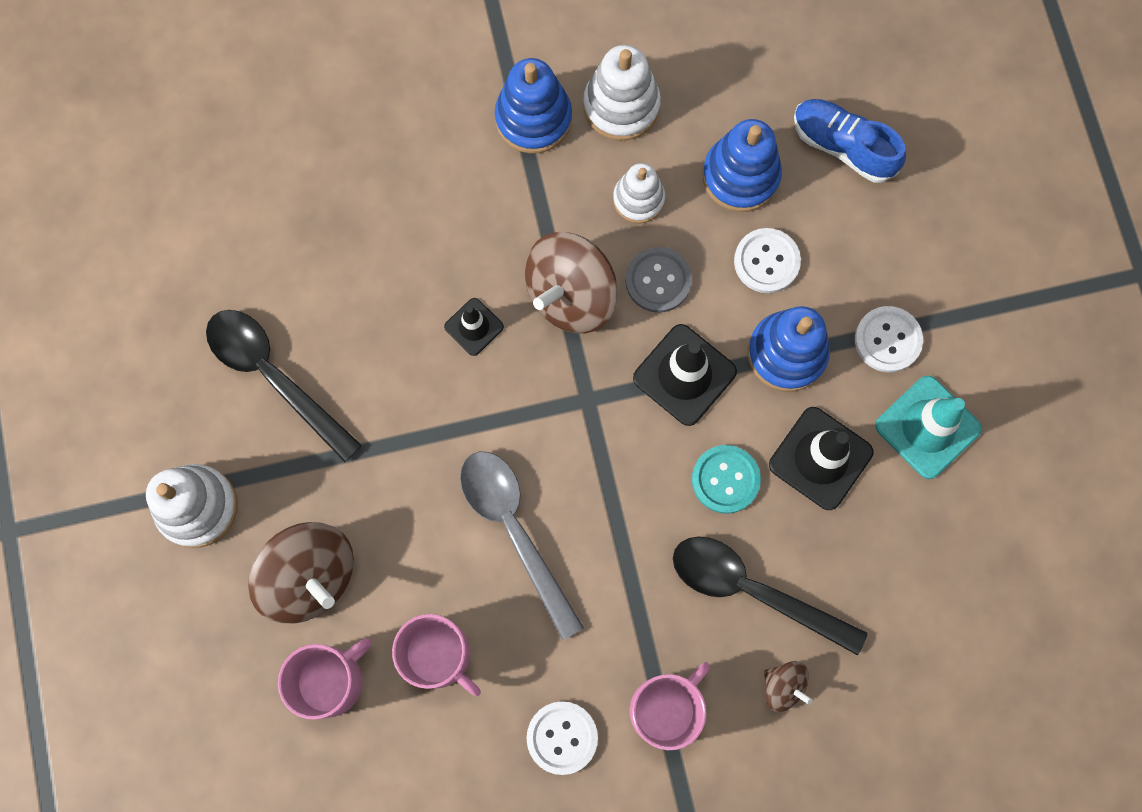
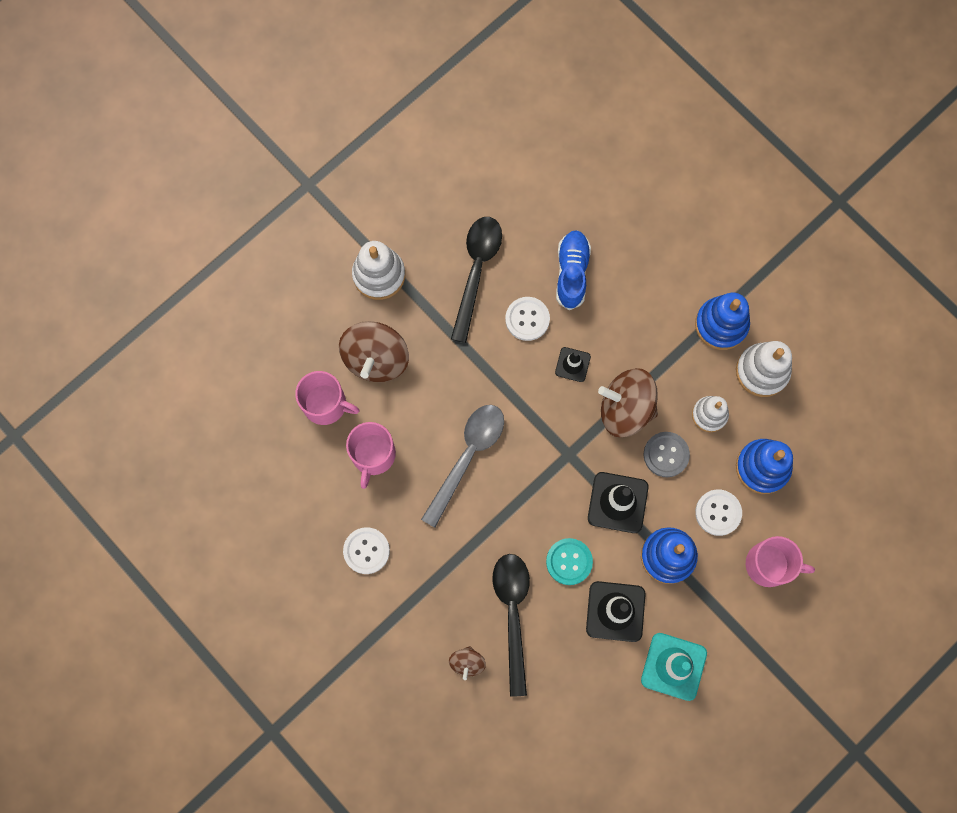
camera: 60 degrees right, 0 degrees up
(665, 709) = (415, 601): pink mug -> pink mug (769, 565)
(843, 146) = (821, 519): blue shoe -> blue shoe (571, 273)
(887, 340) = (714, 613): white button -> white button (527, 319)

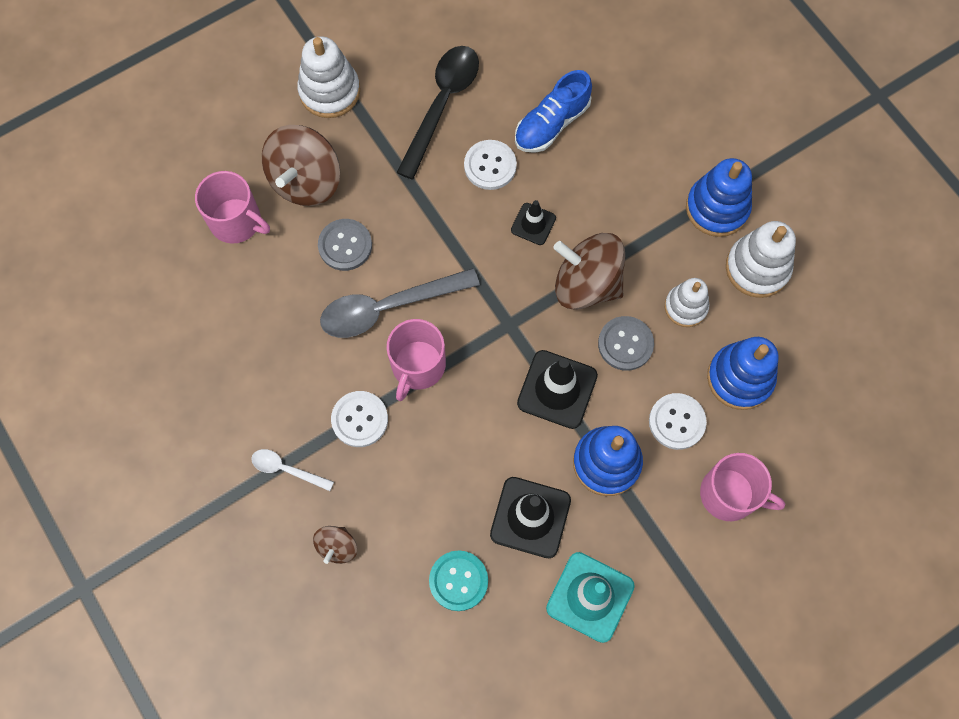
camera: 10 degrees right, 5 degrees down
(366, 551) = (246, 394): white button -> white button (360, 419)
(373, 455) = (278, 287): pink mug -> pink mug (417, 366)
(413, 607) = (286, 469): none -> white spoon
(421, 410) = (345, 245): none -> grey button
(467, 457) = (388, 307): grey spoon -> grey spoon turned 150 degrees counterclockwise
(513, 614) = (404, 498): black spoon -> none
(569, 561) = (485, 448): turquoise button -> turquoise button (458, 581)
(571, 273) = (551, 124): blue shoe -> blue shoe turned 150 degrees counterclockwise

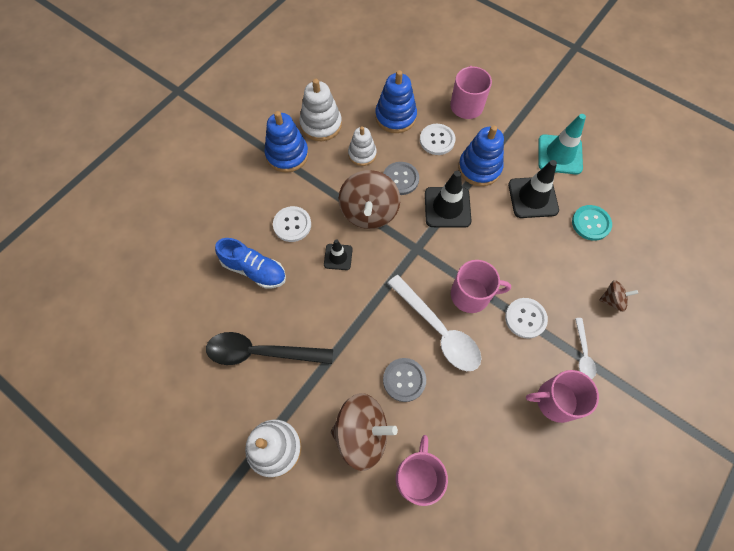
camera: 110 degrees left, 5 degrees down
(247, 406) = (555, 400): none -> pink mug
(388, 307) = (438, 330): grey spoon -> white spoon
(490, 166) = (302, 300): white button -> white button (292, 225)

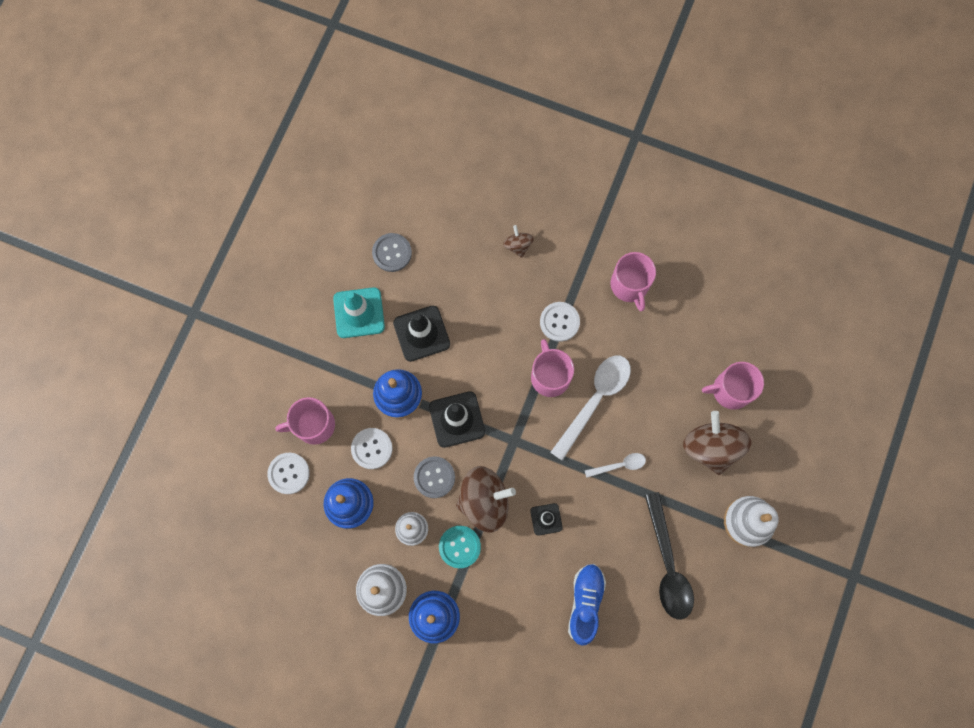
camera: 105 degrees left, 10 degrees up
(292, 225) = (522, 580): white button -> white button (289, 473)
(404, 380) = (652, 421): grey button -> grey button (392, 253)
(583, 353) = (578, 266): white spoon -> white spoon (619, 465)
(591, 223) = (438, 272): turquoise button -> turquoise button (459, 547)

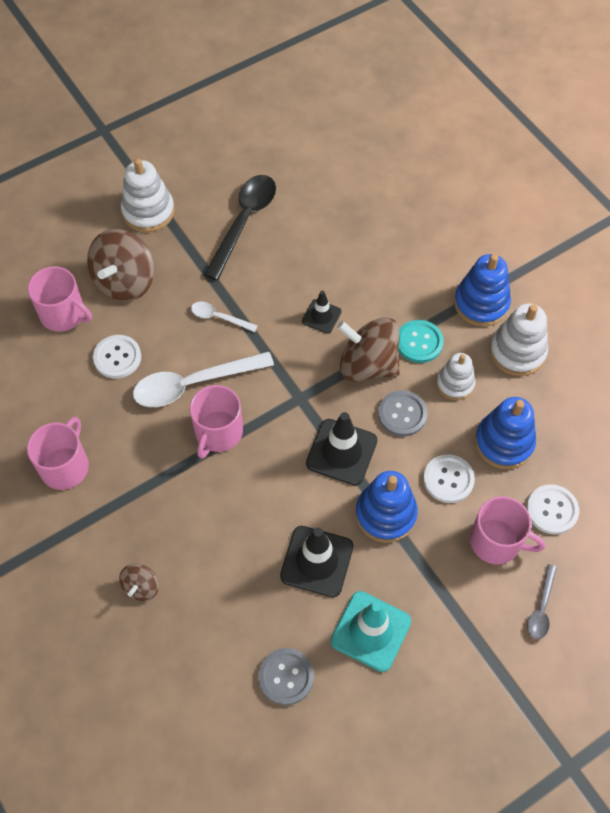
camera: 145 degrees left, 15 degrees down
(260, 398) = (541, 608): none -> grey spoon
(559, 322) = (165, 477): white button -> white button (117, 357)
(585, 603) = (338, 237): blue shoe -> none

